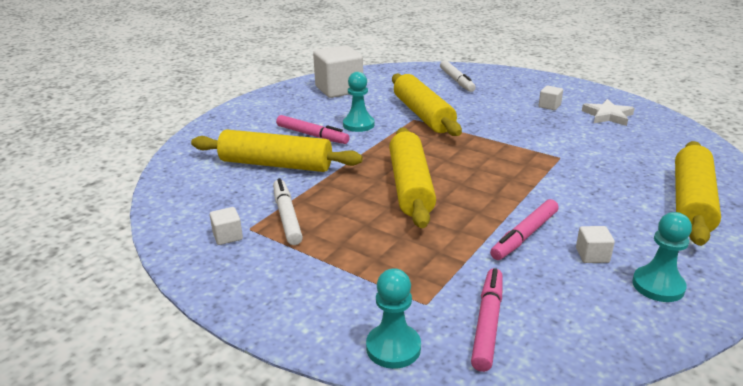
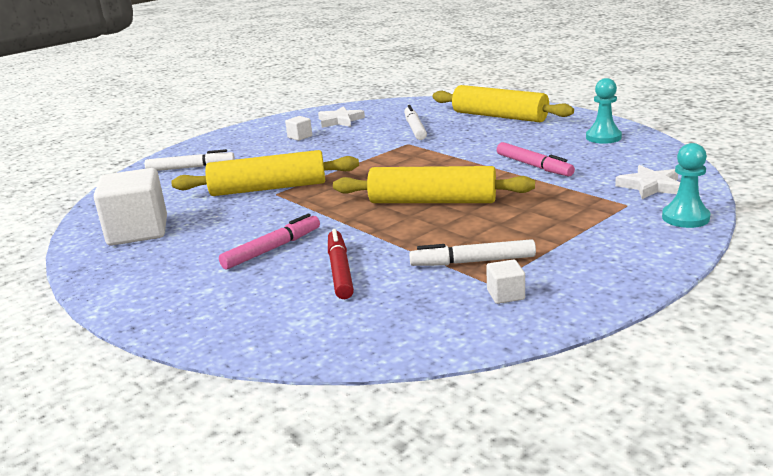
camera: 75 degrees left, 5 degrees down
(276, 164) = (340, 270): yellow rolling pin -> red marker
(358, 125) = (265, 222): turquoise pawn -> none
(488, 323) = (650, 186): pink marker -> white star
(592, 255) = (565, 149): white cube -> none
(609, 155) = (415, 128): none -> white marker

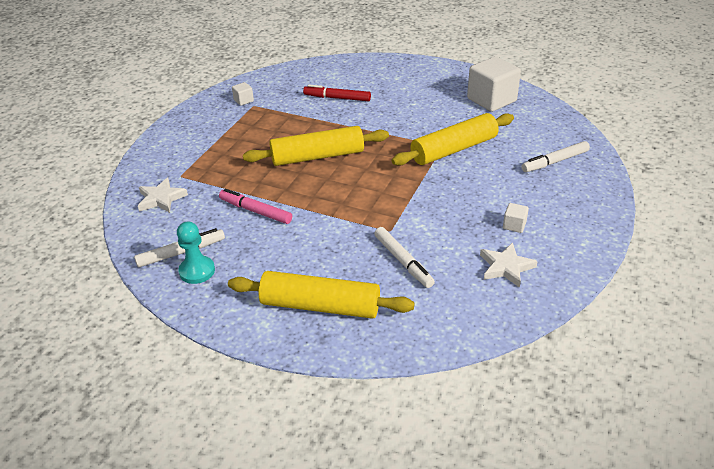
camera: 155 degrees right, 15 degrees up
(272, 249) = (389, 103): pink marker -> none
(340, 270) = (337, 98): red marker -> red marker turned 135 degrees clockwise
(472, 262) = (268, 115): white marker -> white marker (181, 253)
(685, 218) = (143, 169): turquoise pawn -> none

